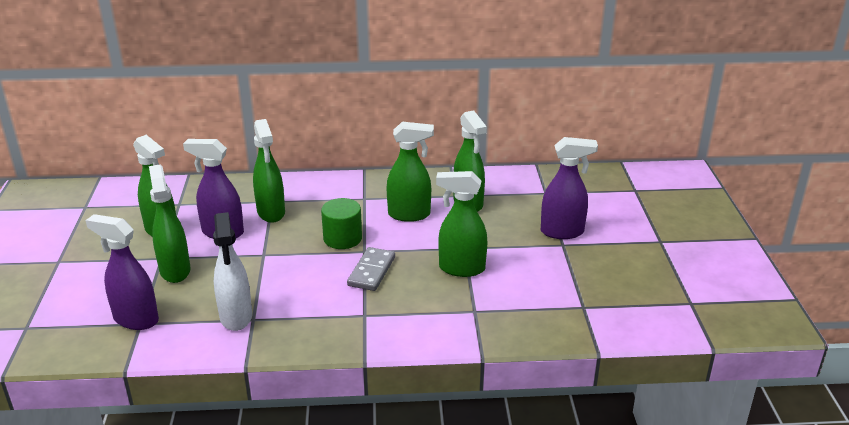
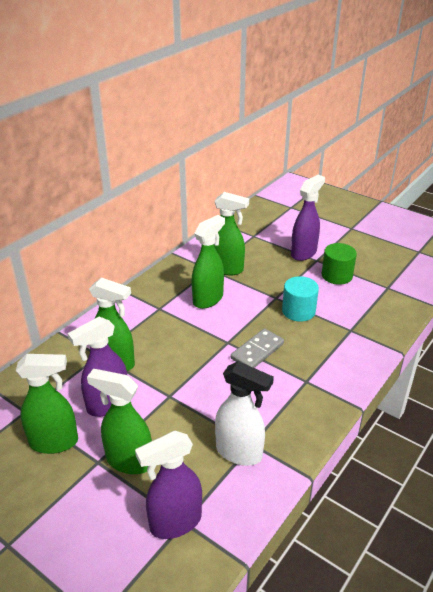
camera: 50 degrees left, 5 degrees up
(342, 238) = (199, 344): green cylinder -> green cylinder (336, 275)
(371, 271) = (257, 351): grey domino -> grey domino turned 75 degrees clockwise
(461, 268) = (298, 311): green spray bottle -> turquoise cylinder

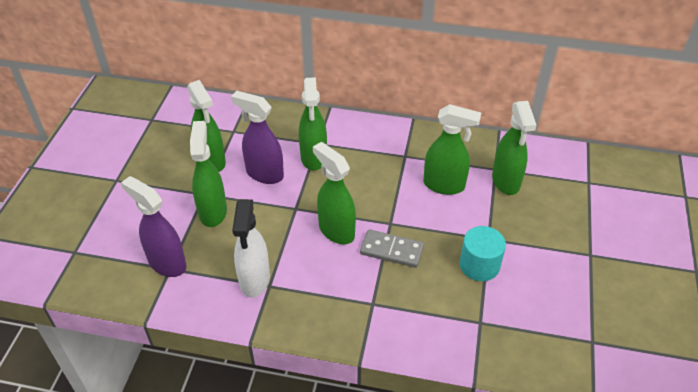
camera: 65 degrees right, 10 degrees up
(214, 377) = (336, 230): none -> green spray bottle
(304, 253) = (594, 238): purple spray bottle -> none
(336, 275) = (574, 282): green cylinder -> none

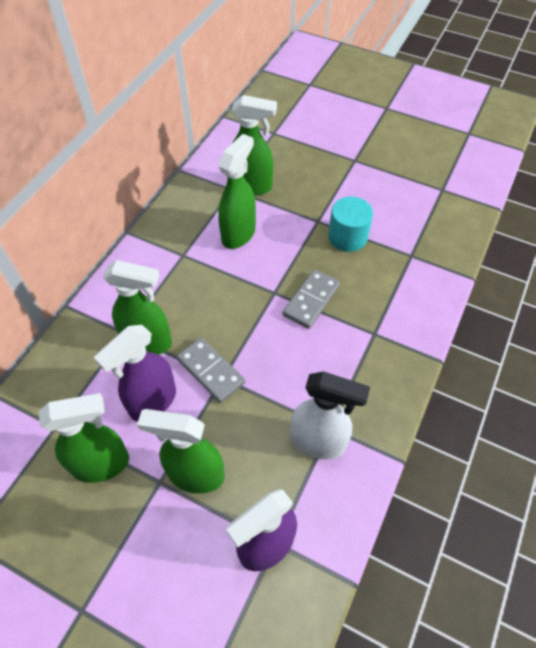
camera: 75 degrees left, 10 degrees up
(299, 200) = (211, 371): none -> grey domino
(336, 230) = (269, 344): green spray bottle -> none

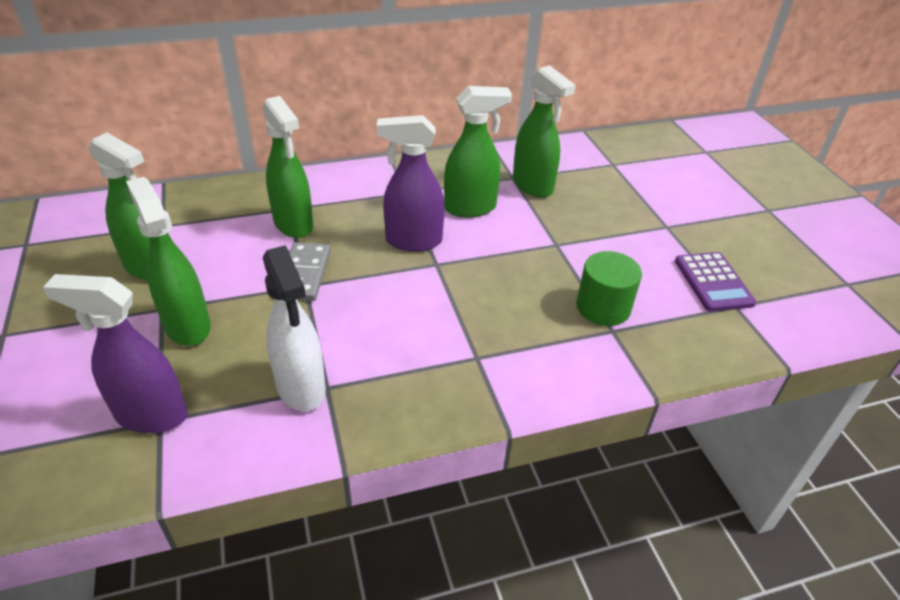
camera: 45 degrees right, 15 degrees down
(152, 402) = (237, 260): purple spray bottle -> purple spray bottle (413, 241)
(311, 300) = (458, 291): grey domino -> none
(347, 237) = (567, 273): turquoise cylinder -> none
(390, 244) = (603, 307): none -> green cylinder
(417, 182) = (713, 282): none -> purple calculator

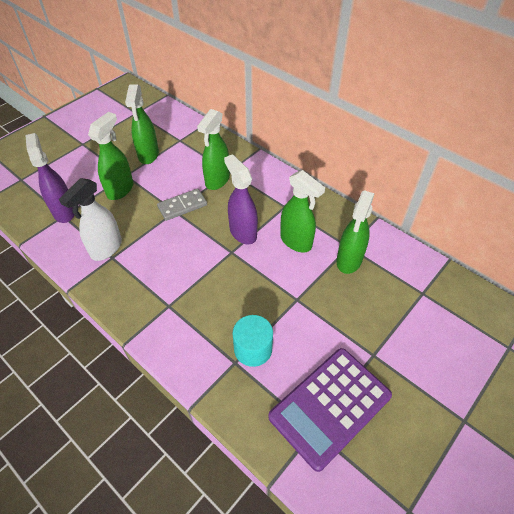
camera: 60 degrees right, 10 degrees up
(603, 307) = (253, 349): green cylinder -> turquoise cylinder
(713, 282) = (330, 406): purple calculator -> purple calculator, size x1.73

